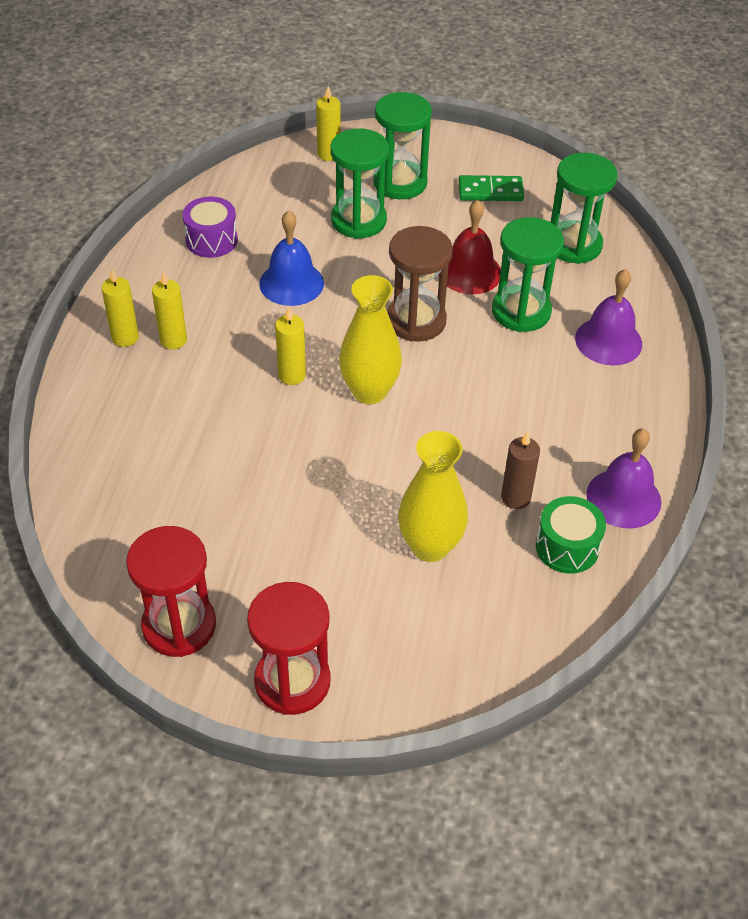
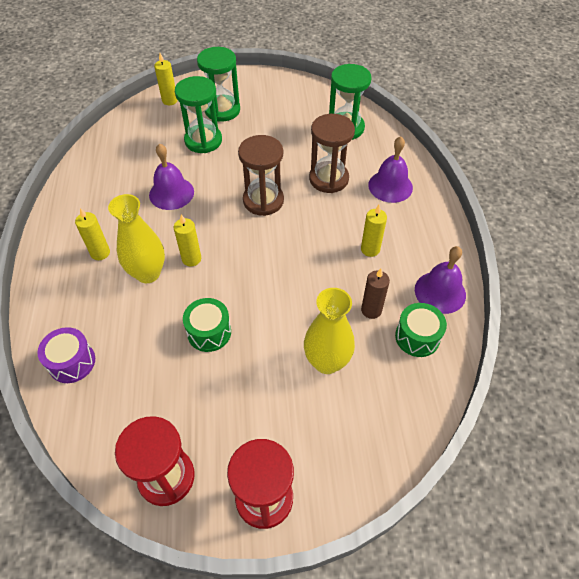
camera: 15 degrees left, 5 degrees up
(125, 337) = (64, 259): yellow candle -> yellow candle (370, 249)
(211, 240) = (107, 175): purple drum -> purple drum (72, 362)
(286, 472) = (209, 332): none -> green drum
(291, 283) = (171, 193): blue bell -> purple bell
(369, 391) = (248, 258): yellow vase -> yellow vase (148, 273)
(470, 272) = (287, 160): red bell -> none
(490, 191) = (282, 104): green domino -> none
(521, 311) = (328, 179): green hourglass -> brown hourglass

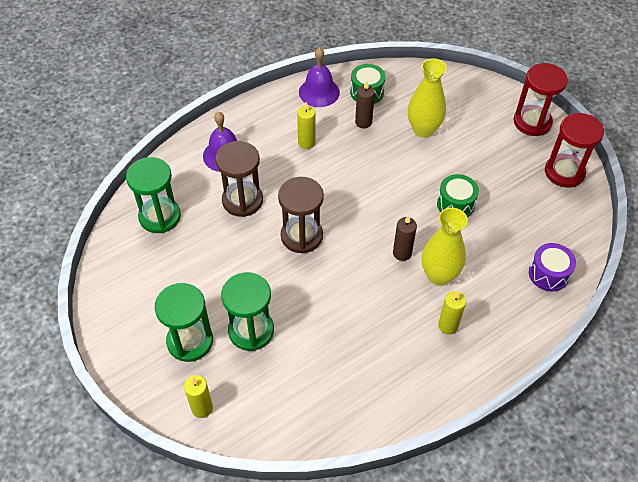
camera: 120 degrees left, 0 degrees up
(171, 193) = (341, 314): purple bell -> none
(191, 259) = (402, 253): yellow candle -> brown candle

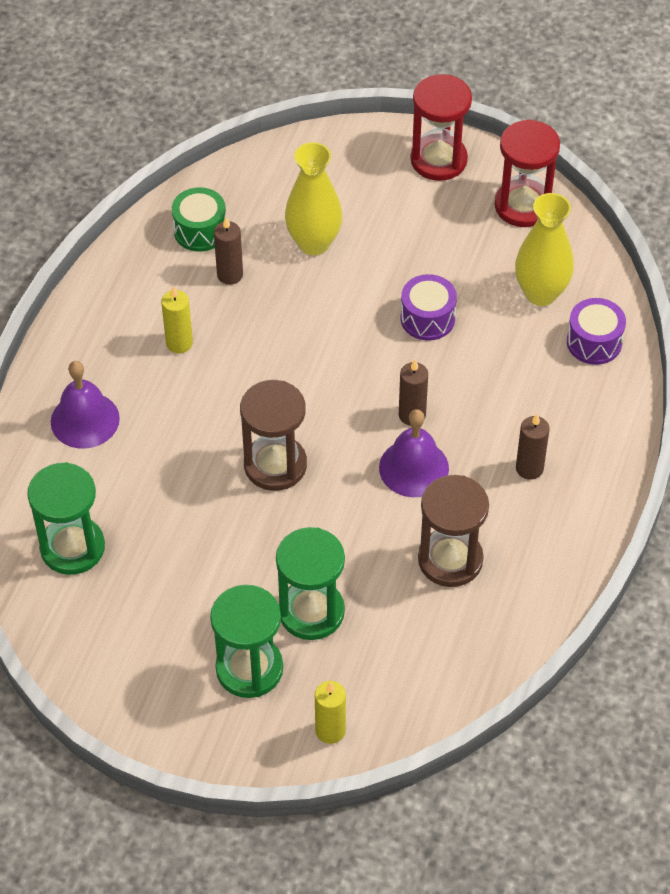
camera: 35 degrees left, 0 degrees up
(242, 200) = (162, 465): brown hourglass -> brown hourglass (450, 559)
(319, 92) = (136, 265): purple bell -> purple bell (413, 468)
(439, 275) = (475, 416): yellow vase -> yellow vase (541, 293)
(448, 326) = (529, 468): yellow candle -> brown candle
(455, 204) = (427, 318): green drum -> purple drum

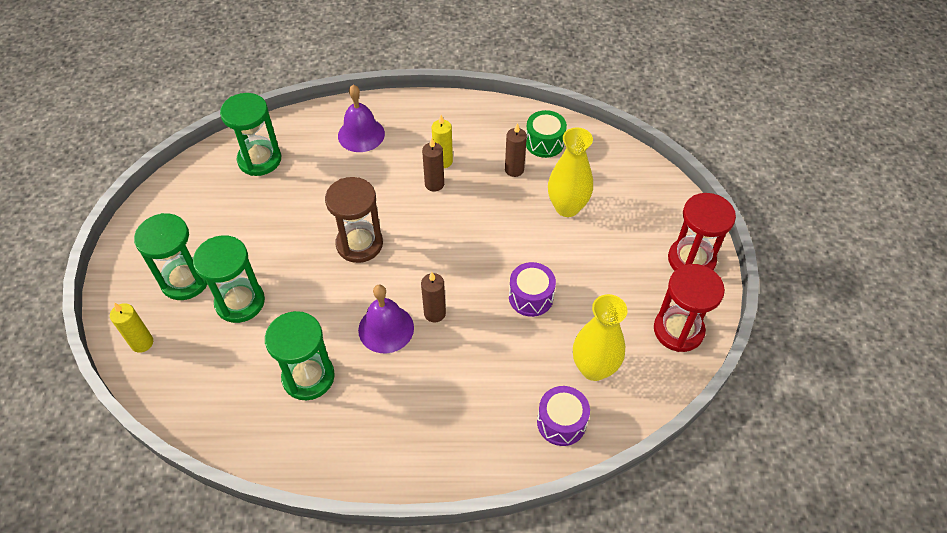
camera: 70 degrees right, 0 degrees up
(450, 559) = (308, 377): brown hourglass -> green hourglass
(529, 468) = (413, 408): brown candle -> brown candle (434, 184)

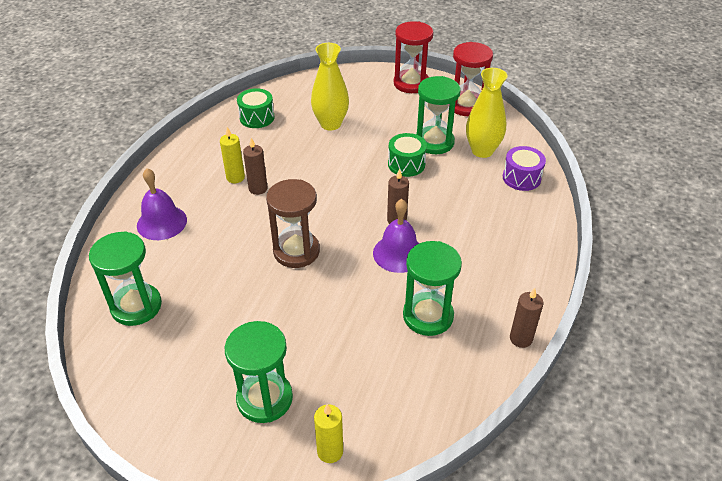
camera: 70 degrees left, 10 degrees down
(240, 302) = (318, 354): green hourglass -> green hourglass (434, 142)
(514, 170) = (274, 140): brown candle -> brown candle (521, 338)
(531, 297) = (406, 164): purple drum -> green drum

